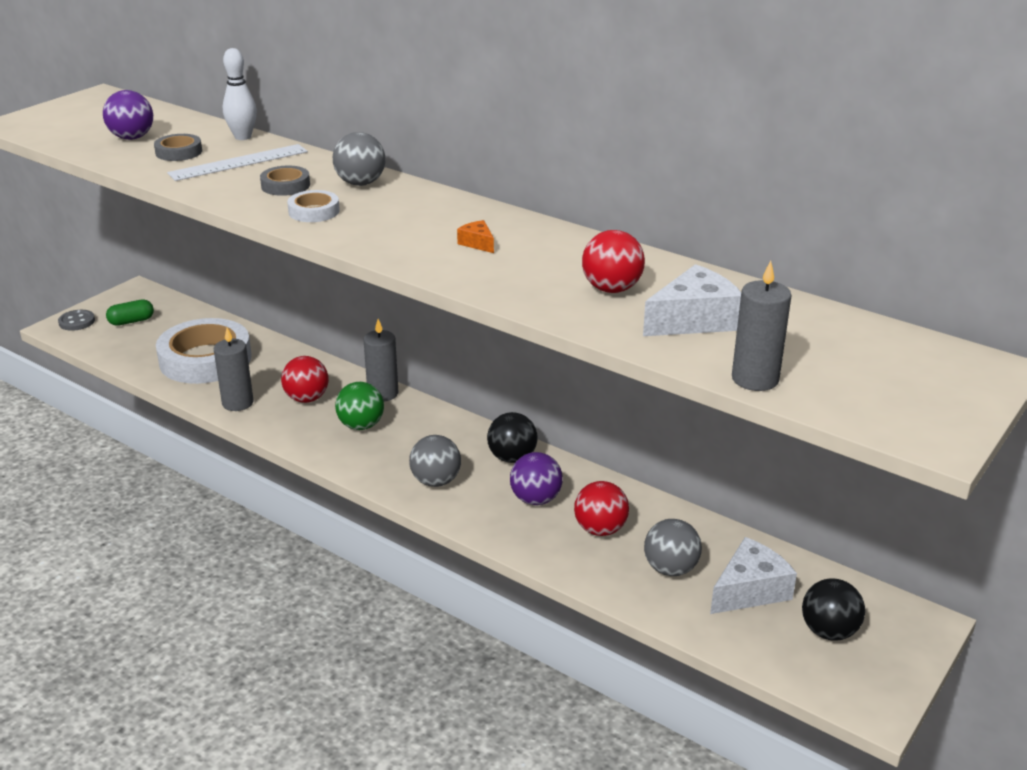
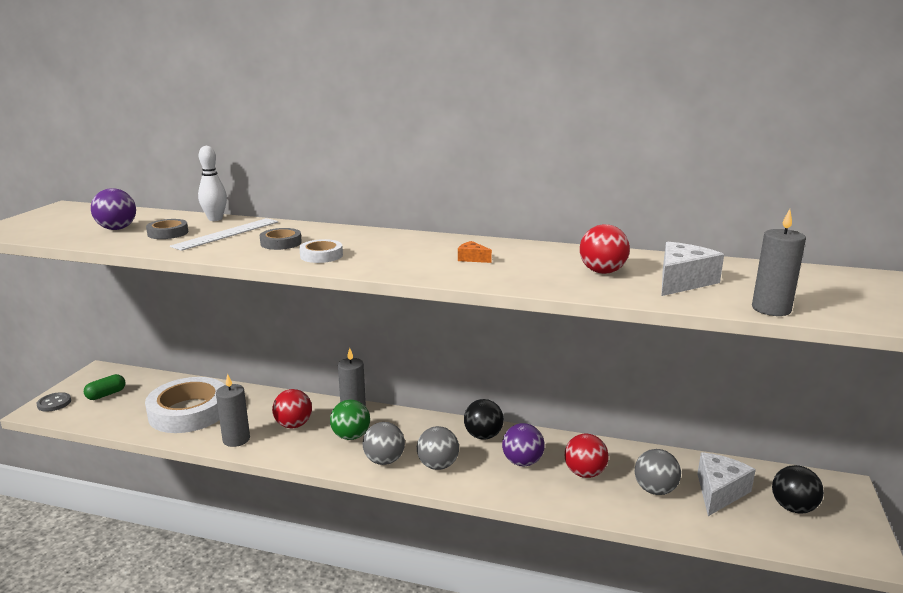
camera: 20 degrees left, 10 degrees down
(360, 183) = (341, 235): grey ball -> grey ball (384, 460)

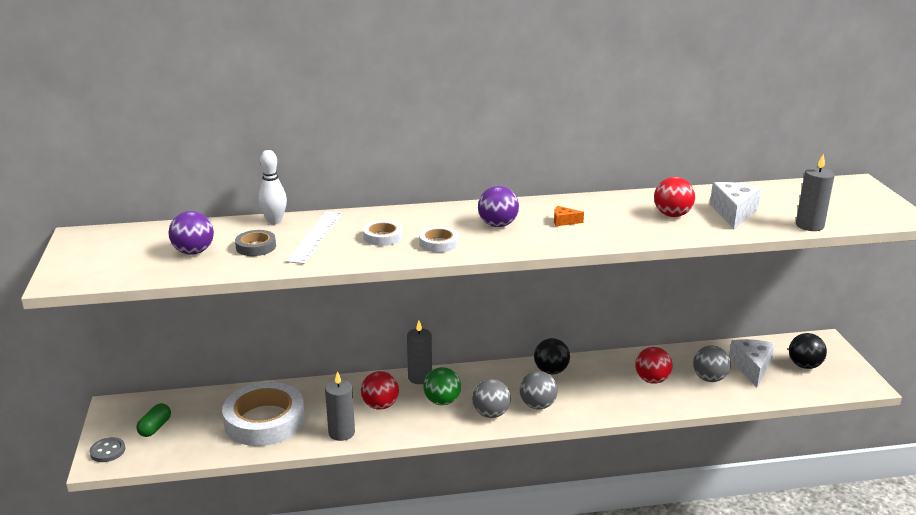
camera: 25 degrees left, 5 degrees up
(281, 243) = (383, 237): grey tape -> white tape
(522, 462) = (599, 384): purple ball -> purple ball (498, 225)

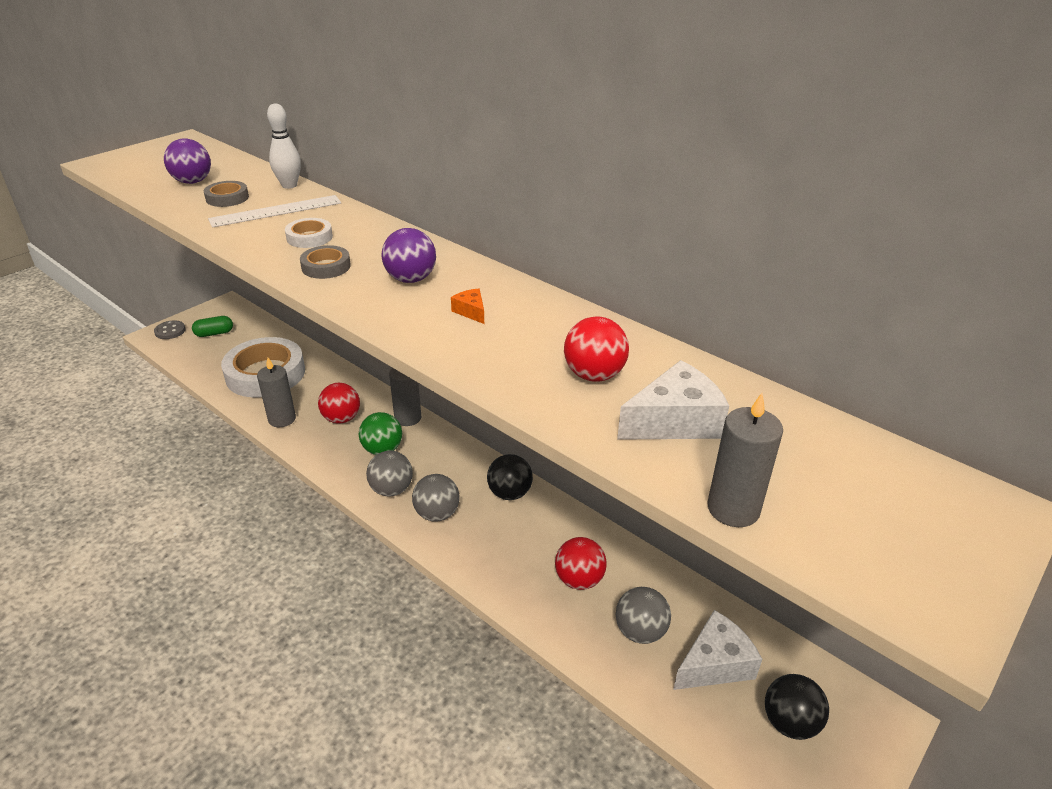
camera: 50 degrees right, 10 degrees up
(439, 243) = (326, 267): white tape -> grey tape

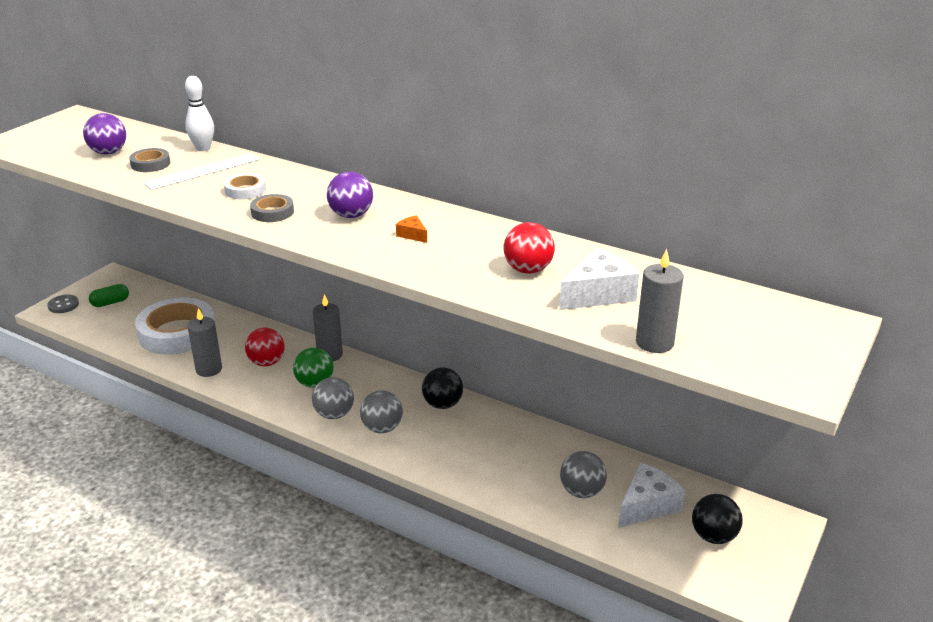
camera: 10 degrees left, 5 degrees down
(579, 580) = (521, 461): red ball -> none

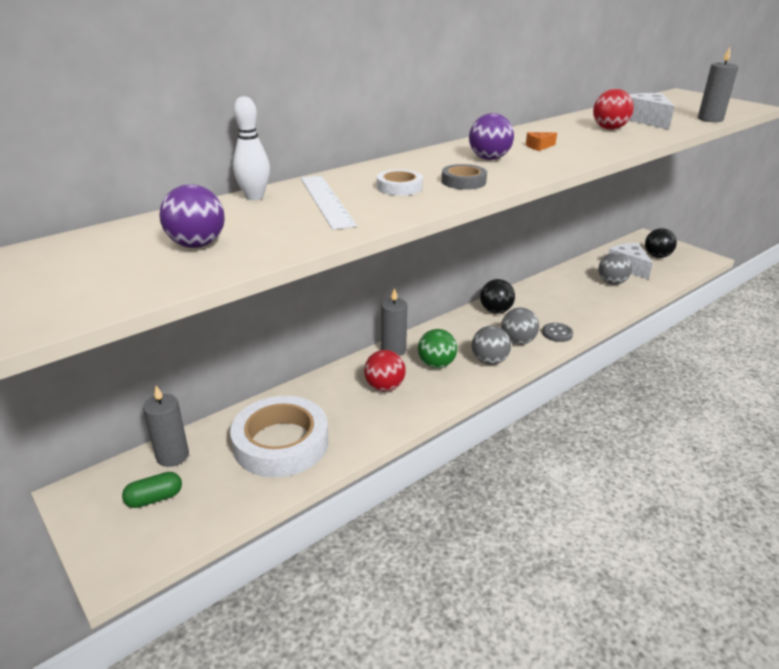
camera: 70 degrees left, 0 degrees up
(63, 305) = (114, 552): grey button -> grey button (557, 333)
(110, 303) = (155, 498): green capsule -> green capsule turned 75 degrees clockwise
(150, 164) = (271, 223): grey tape -> none
(209, 369) = (375, 426): grey candle -> grey candle (172, 456)

